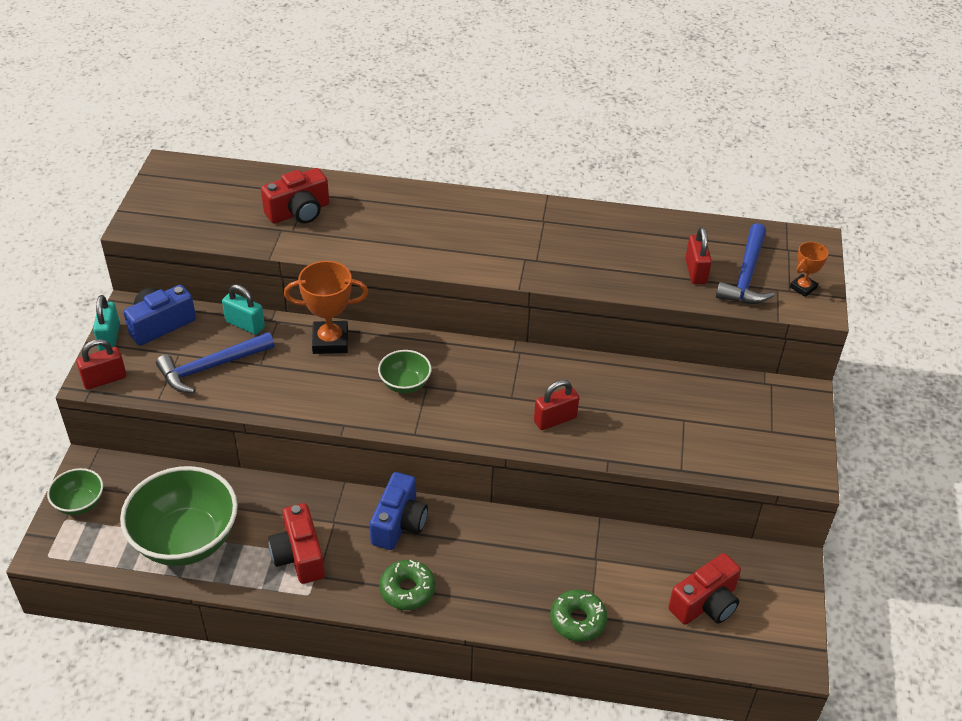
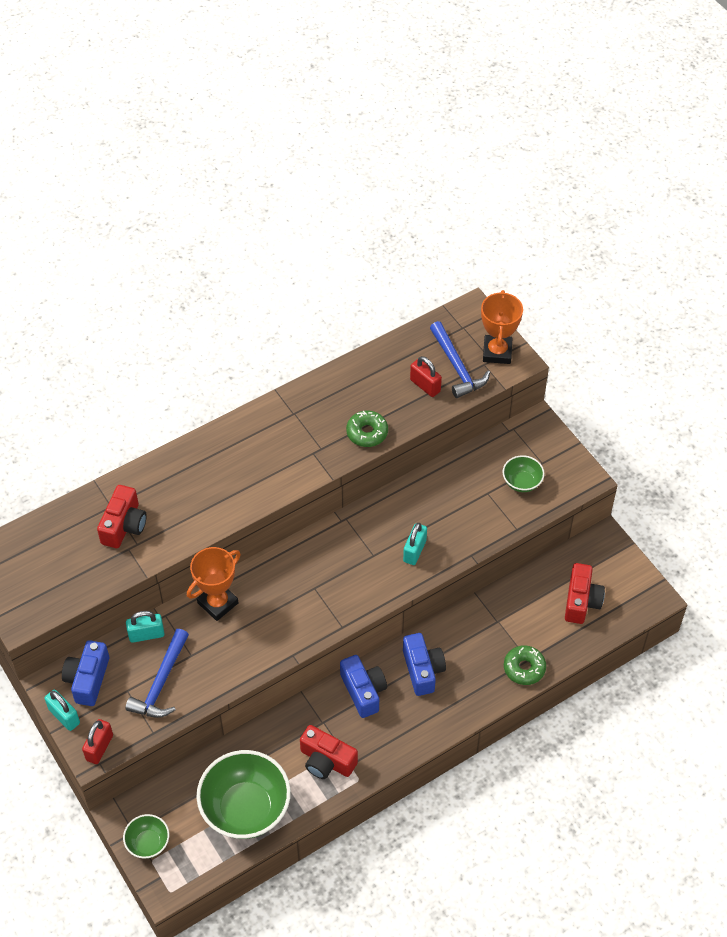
camera: 40 degrees left, 10 degrees up
(405, 384) = (299, 597): green bowl -> green bowl (522, 482)
(407, 590) = (412, 729): green donut -> green donut (367, 433)
(474, 547) = (422, 670): none -> blue camera
(555, 419) = (414, 551): red padlock -> turquoise padlock
(803, 287) = (497, 352): orange trophy -> orange trophy, size x1.80

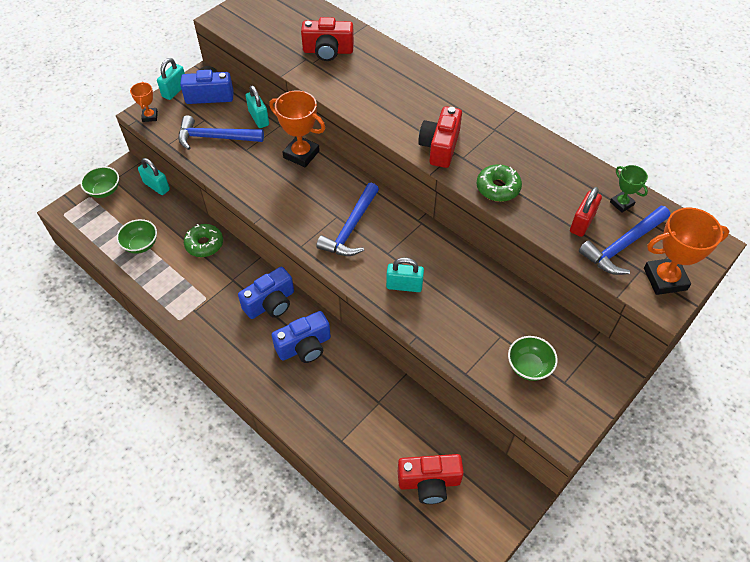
camera: 75 degrees right, 0 degrees up
(99, 747) = (150, 116): red padlock -> orange trophy
(162, 784) = (156, 186): none -> turquoise padlock
(245, 809) = (141, 245): green bowl -> green bowl, size x0.49
(326, 761) = (194, 291): red camera -> red camera (440, 147)
(333, 579) = (351, 228): none -> blue hammer
(413, 351) = (621, 203): none -> green trophy
(524, 668) = (329, 439): green donut -> green donut (204, 244)

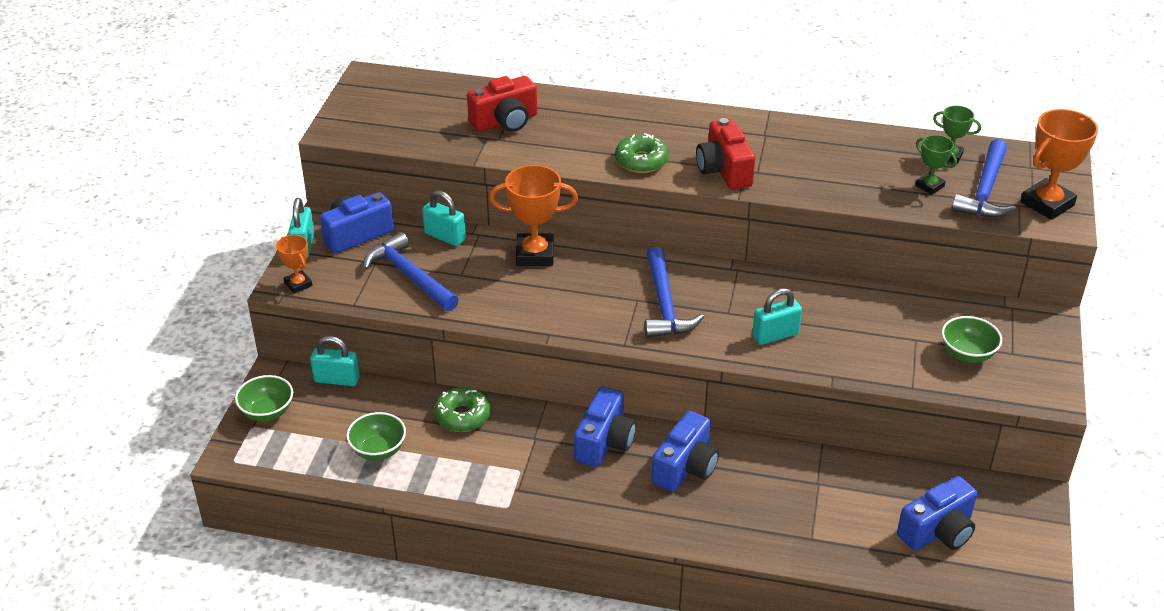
camera: 30 degrees left, 15 degrees down
(215, 138) = (409, 276): blue hammer -> blue hammer turned 75 degrees clockwise
(429, 482) = (938, 531): red camera -> blue camera
(498, 188) = (819, 186): green donut -> green donut (641, 161)
(582, 223) = (929, 186): red padlock -> green trophy

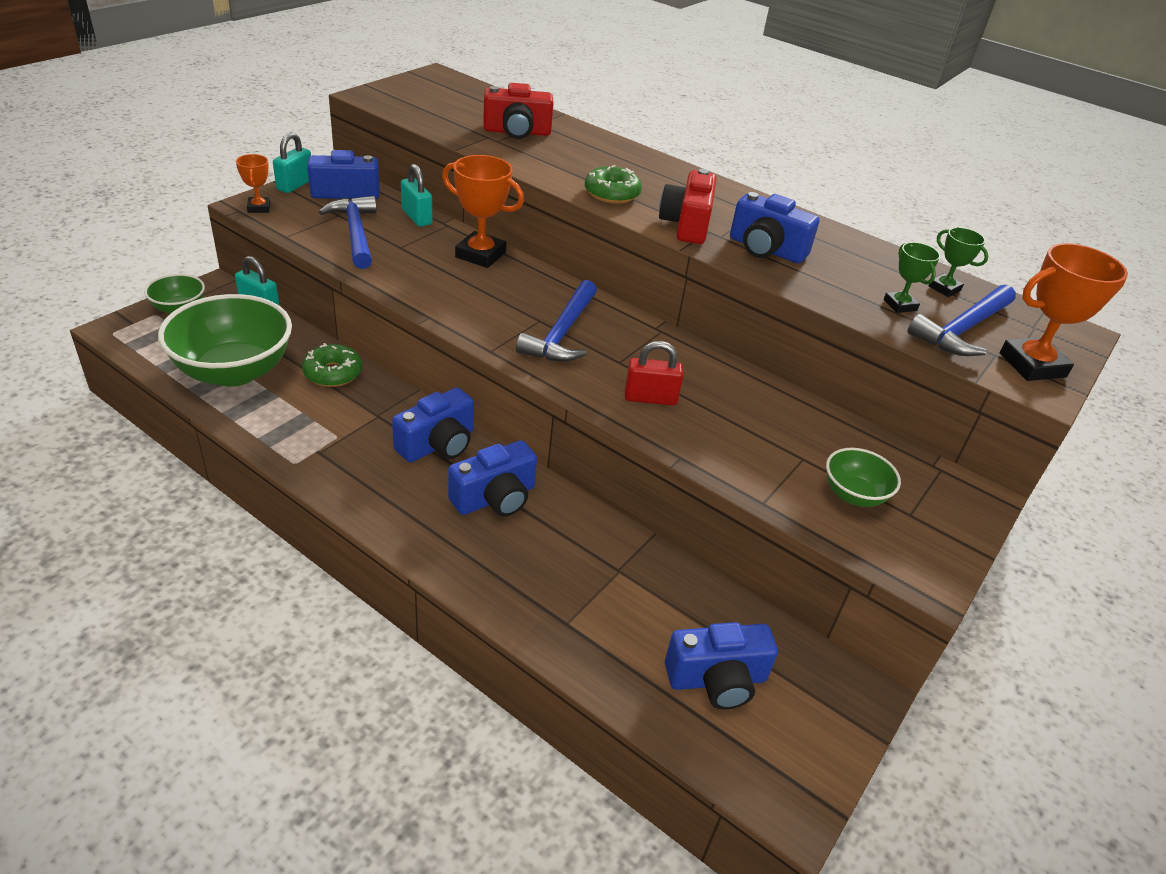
camera: 20 degrees right, 0 degrees up
(378, 450) = (234, 371): green bowl -> green bowl, size x2.04
(775, 335) = (650, 398): turquoise padlock -> red padlock
(800, 171) = (766, 249): none -> blue camera

